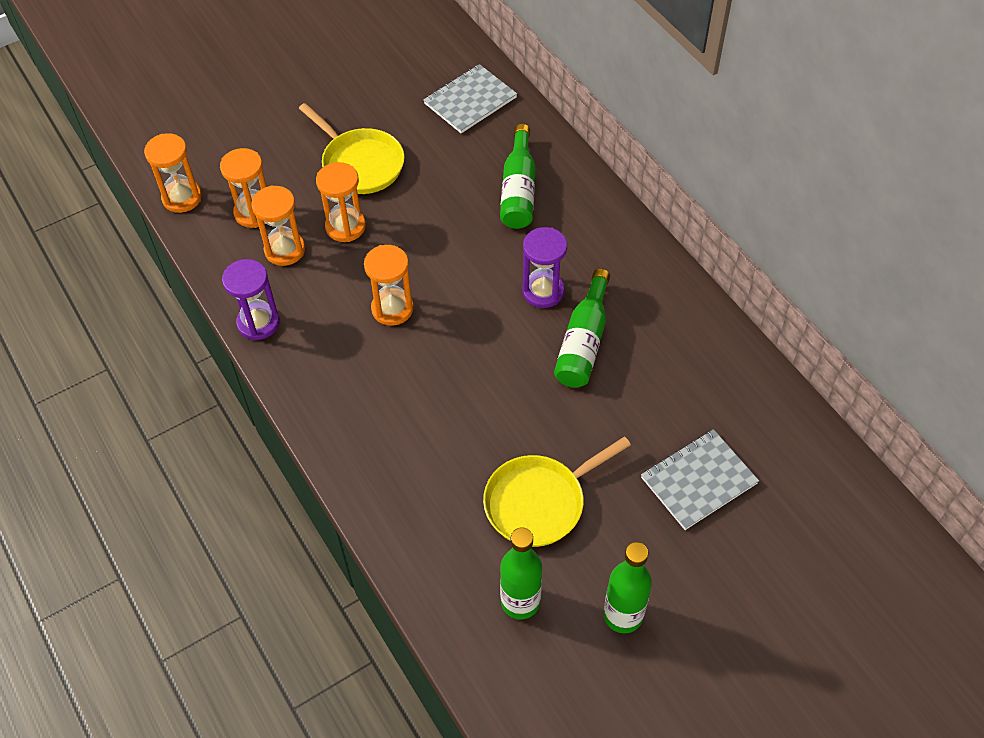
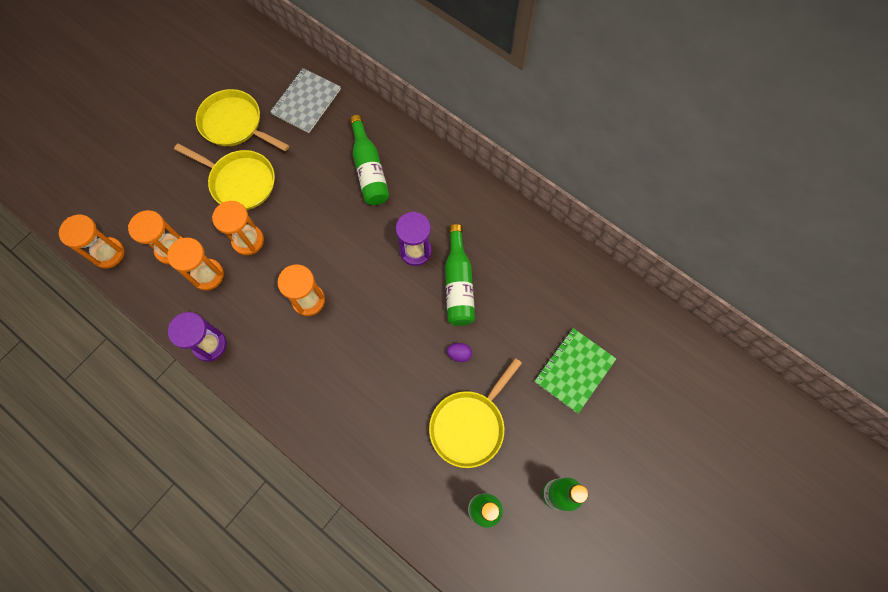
camera: 20 degrees left, 15 degrees up
(377, 103) = (235, 124): none -> yellow pan
(555, 419) = (459, 354): none -> purple egg
(698, 480) = (574, 370): grey notebook -> green notebook

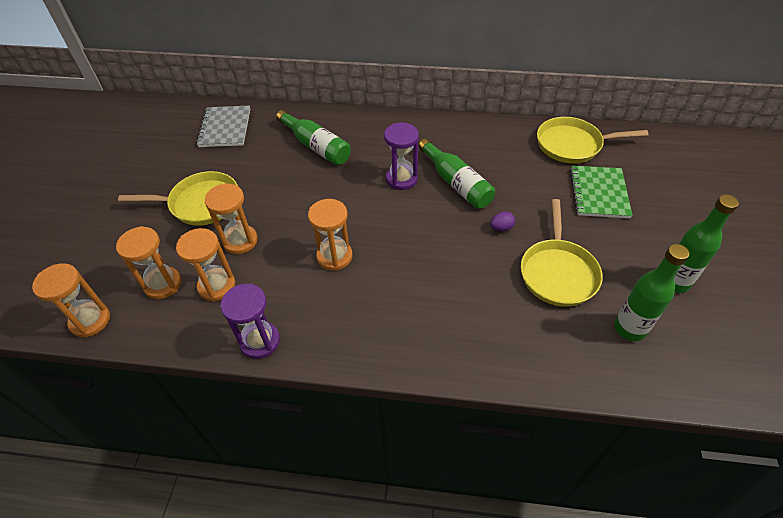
camera: 30 degrees left, 20 degrees down
(235, 124) = (167, 167): yellow pan -> yellow pan (572, 145)

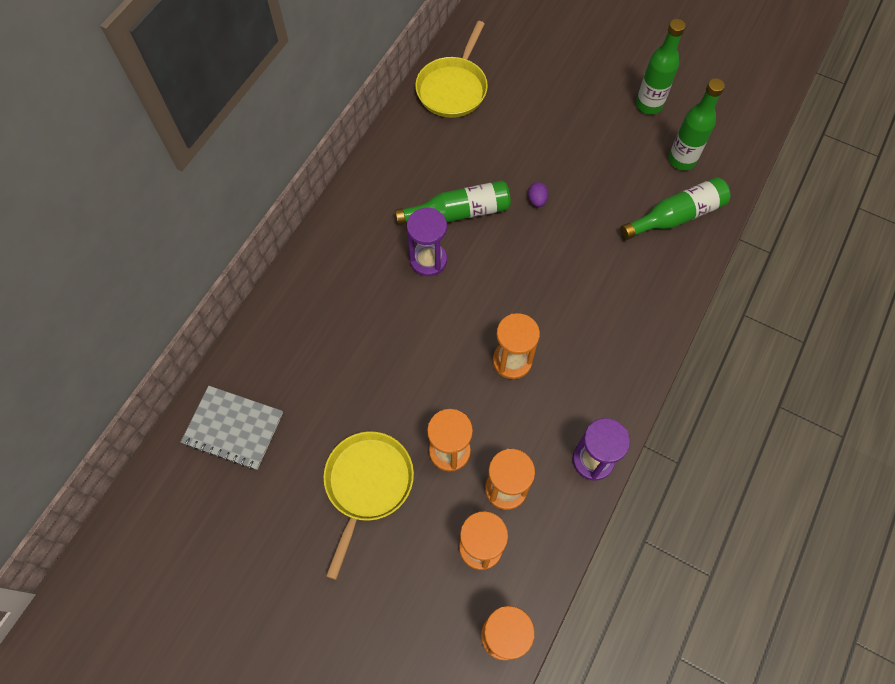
camera: 70 degrees left, 15 degrees up
(316, 146) = (328, 329): green bottle -> green bottle (676, 216)
(557, 272) = (607, 181): yellow pan -> none
(599, 193) = (528, 102): green notebook -> none

